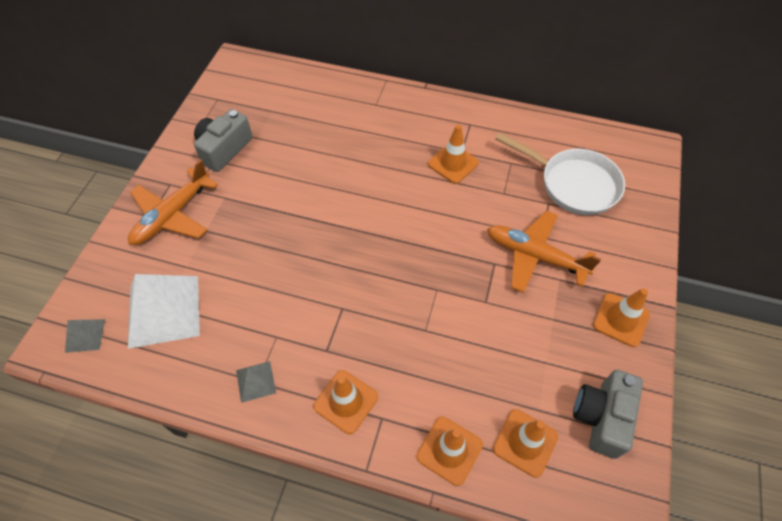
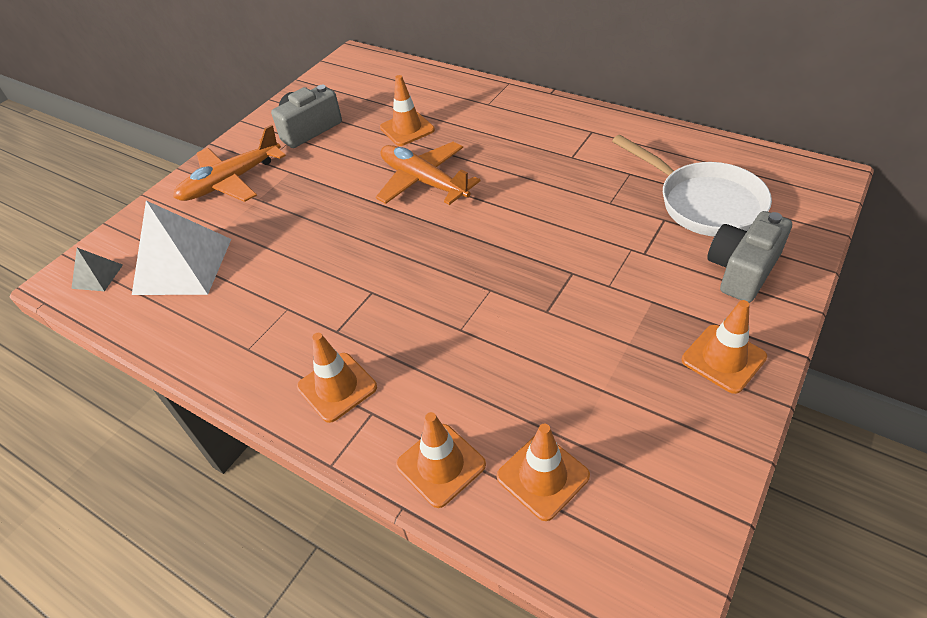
camera: 20 degrees right, 10 degrees down
(256, 381) = (246, 348): grey pyramid -> none
(453, 163) = (557, 167): orange traffic cone -> orange traffic cone (407, 129)
(534, 256) = (627, 272): orange plane -> orange plane (423, 181)
(601, 417) = (659, 468): grey camera -> grey camera (742, 270)

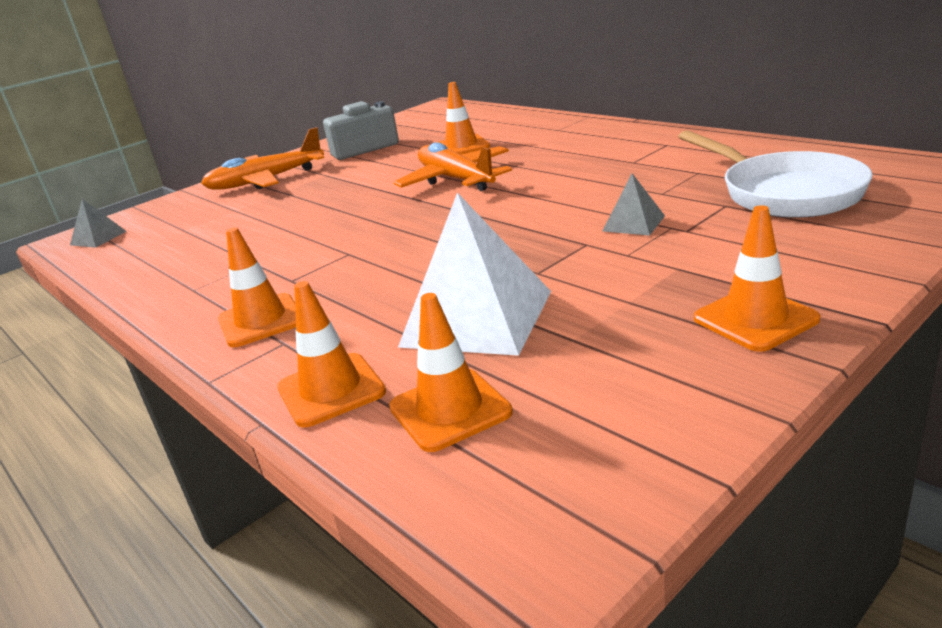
camera: 15 degrees right, 20 degrees down
(183, 266) = (178, 233): white pyramid -> white pyramid (477, 318)
(601, 245) = (634, 223): none -> grey pyramid
(742, 270) = (815, 245): grey camera -> none

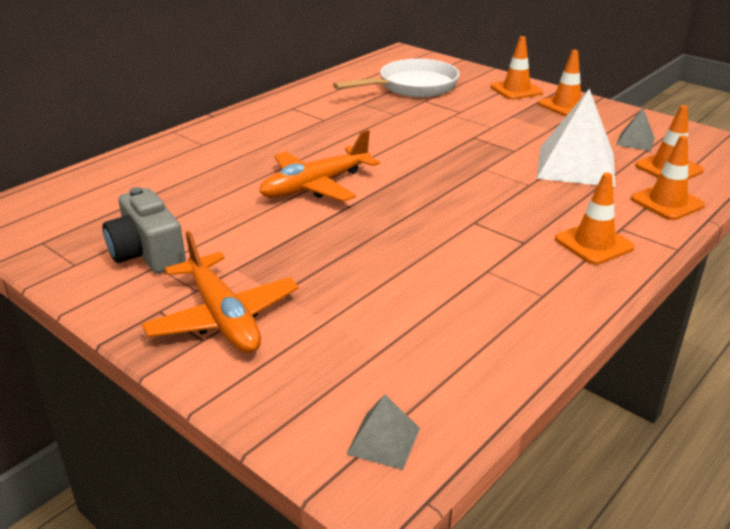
camera: 100 degrees left, 5 degrees up
(461, 146) = (209, 188): orange traffic cone -> orange traffic cone (516, 90)
(634, 223) = (445, 123): grey pyramid -> grey pyramid (635, 141)

